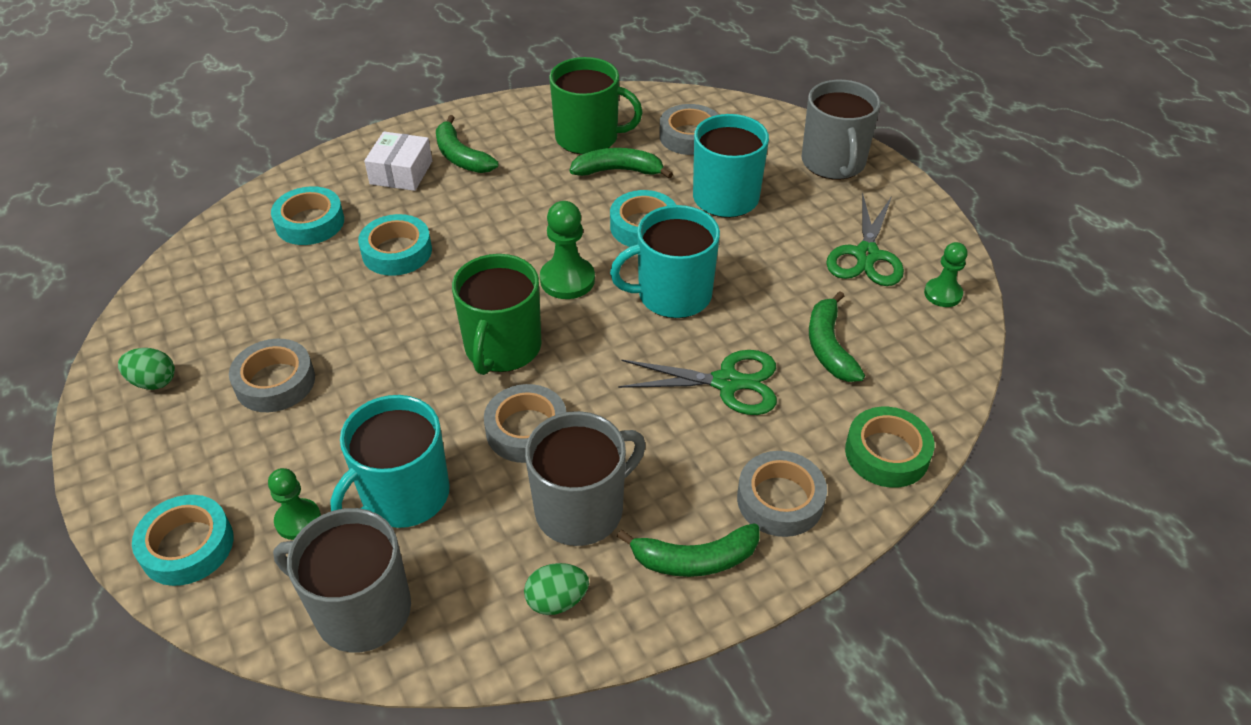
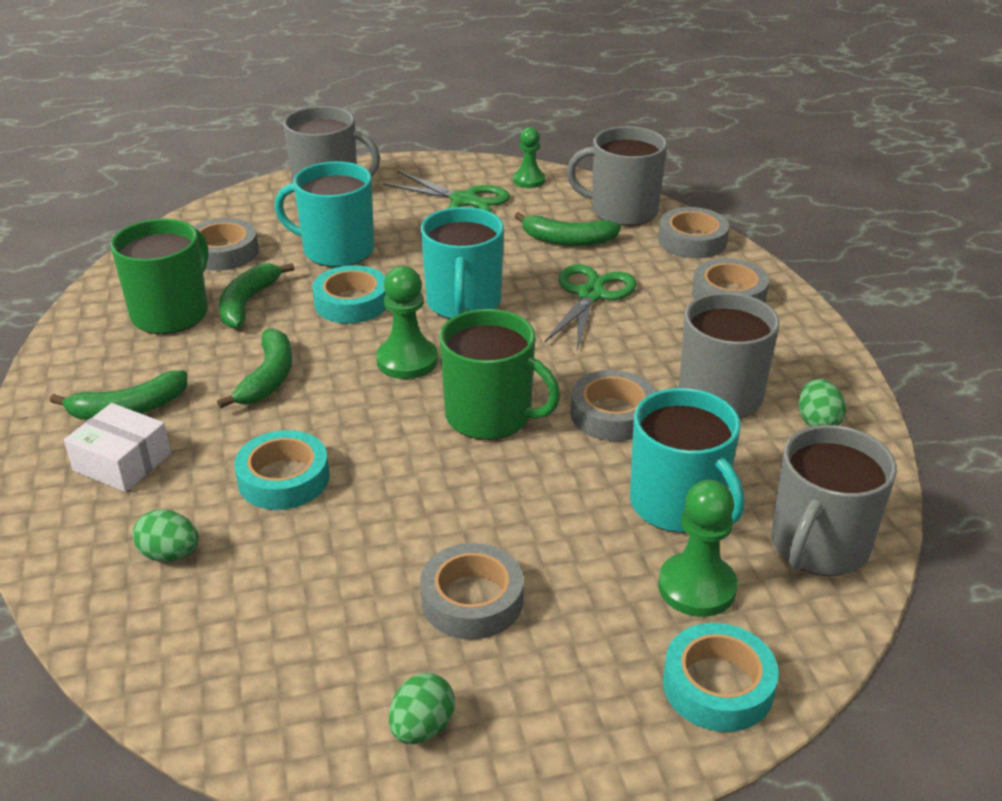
camera: 75 degrees left, 10 degrees down
(298, 520) = (697, 587): green pawn -> green pawn, size x1.50
(310, 222) = (170, 554): turquoise tape -> green egg
(695, 559) = (782, 345): green banana -> green banana (268, 378)
(887, 453) = (692, 240): green tape -> grey tape
(921, 382) = (622, 211): none -> grey mug

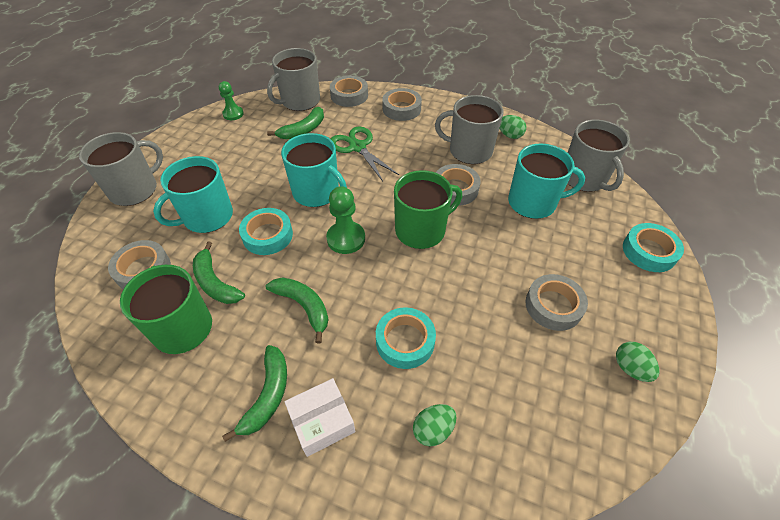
camera: 55 degrees left, 15 degrees up
(464, 200) = (221, 145): green scissors -> none
(697, 587) = (588, 226): green pawn -> none

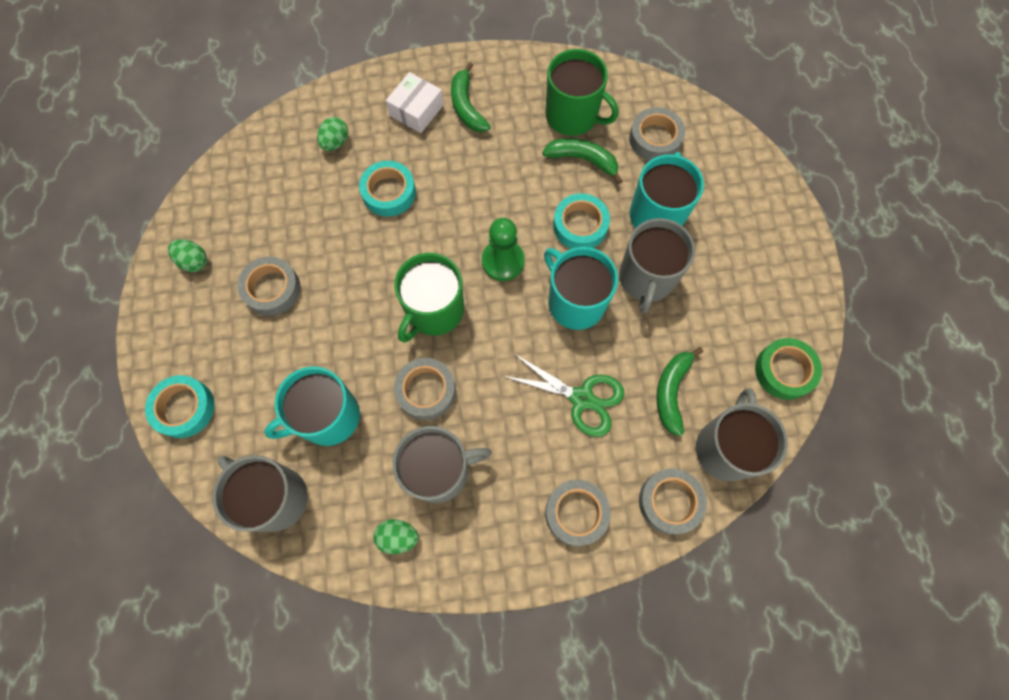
camera: 150 degrees right, 20 degrees up
(135, 190) = (761, 205): grey mug -> grey mug (646, 278)
(233, 114) = (784, 371): green pawn -> green tape
(303, 306) = (491, 178): green banana -> none
(317, 192) = (575, 302): turquoise mug -> turquoise mug turned 45 degrees clockwise

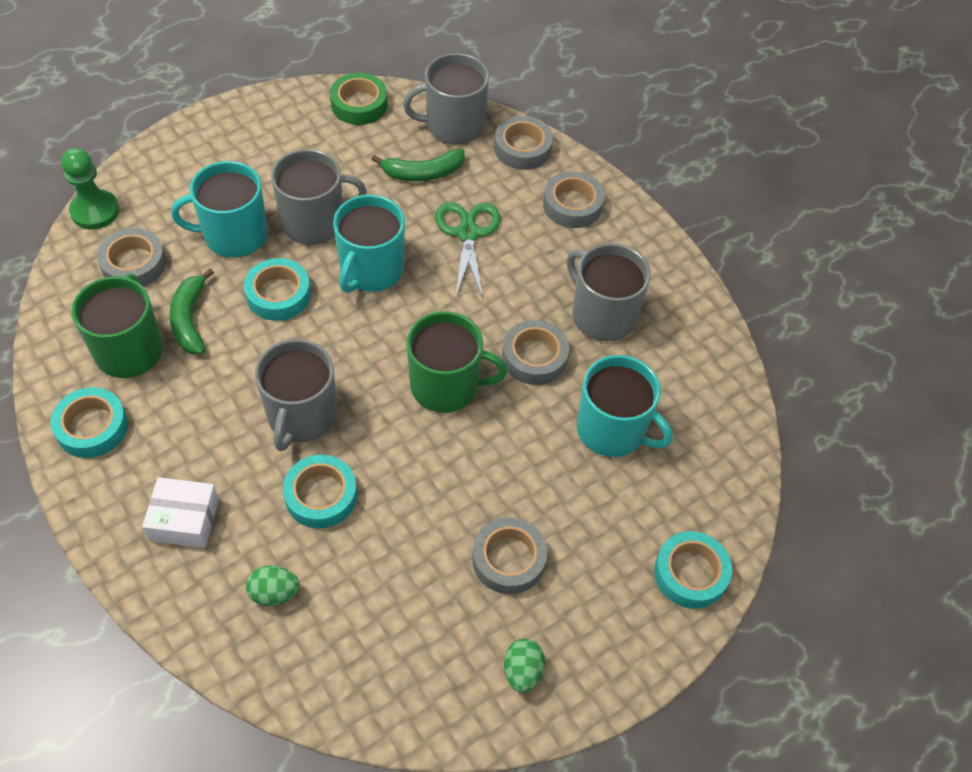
camera: 120 degrees left, 15 degrees down
(275, 497) = (714, 437): grey mug -> grey mug (301, 416)
(398, 537) = (678, 322): green egg -> none
(467, 106) = (157, 465): green banana -> none
(503, 261) = (356, 347): green pawn -> green pawn (95, 211)
(516, 79) = (92, 427): none -> turquoise tape

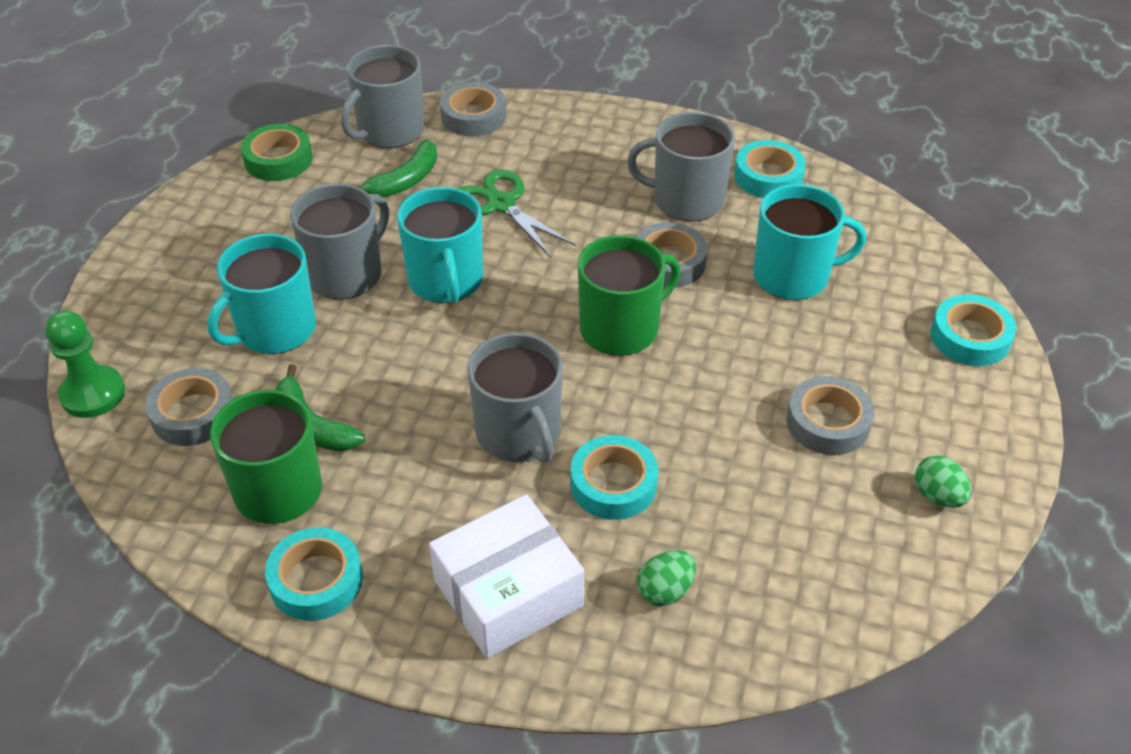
camera: 35 degrees left, 10 degrees down
(184, 520) = (508, 593): white box -> white box, size x1.54
(278, 294) = (379, 351): turquoise tape -> turquoise tape (768, 176)
(572, 205) = (566, 135): grey tape -> none

